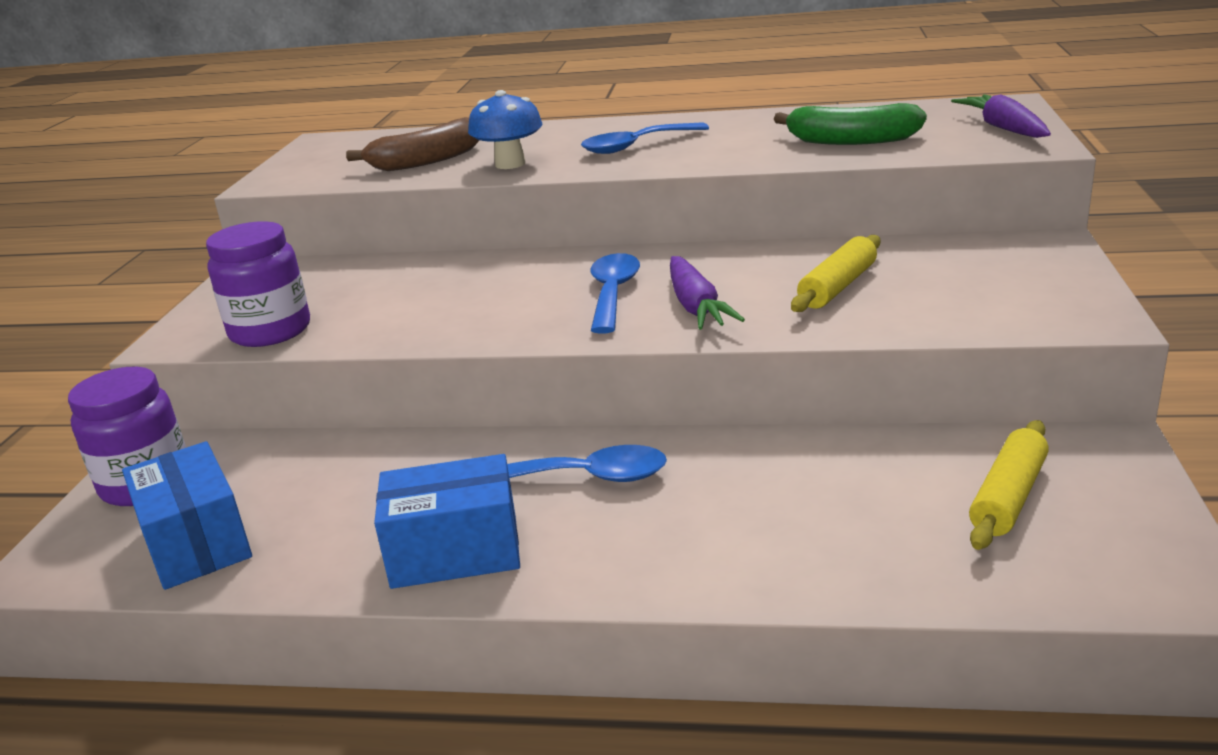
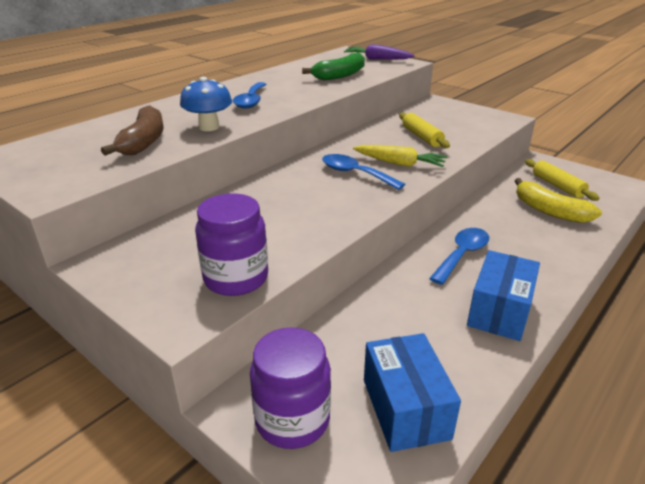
camera: 60 degrees left, 5 degrees up
(197, 543) = (405, 408): blue box -> blue box turned 75 degrees clockwise
(696, 306) = (400, 163): purple carrot -> yellow carrot
(868, 515) = (549, 211): none -> yellow banana

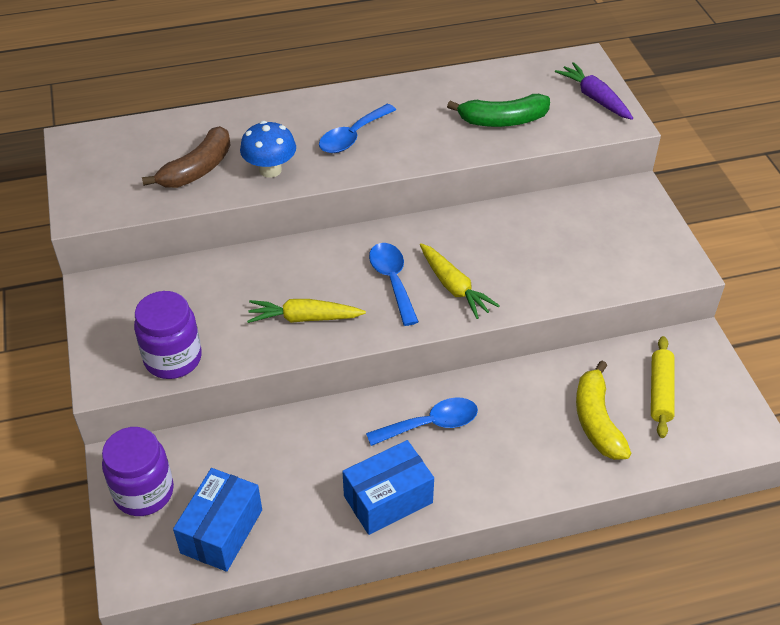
camera: 35 degrees right, 15 degrees up
(319, 213) = (304, 318): none -> yellow carrot
(422, 137) = (531, 254): yellow rolling pin -> none

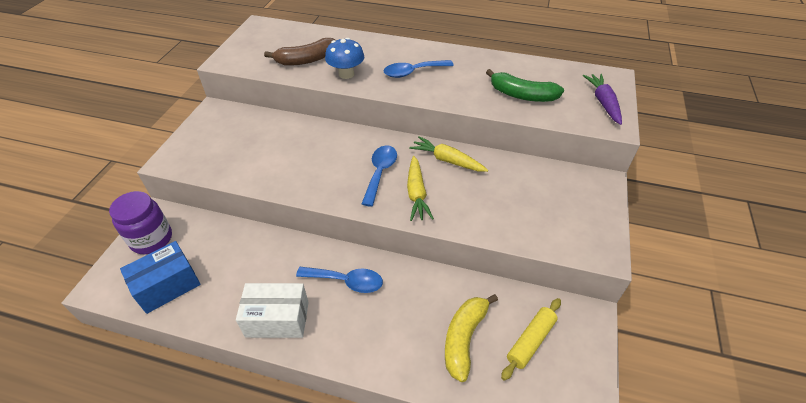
camera: 30 degrees right, 0 degrees up
(173, 358) = (214, 165): purple jar -> none
(304, 318) = (306, 173): yellow carrot -> yellow carrot (447, 160)
(388, 499) = (277, 319): blue box -> white box

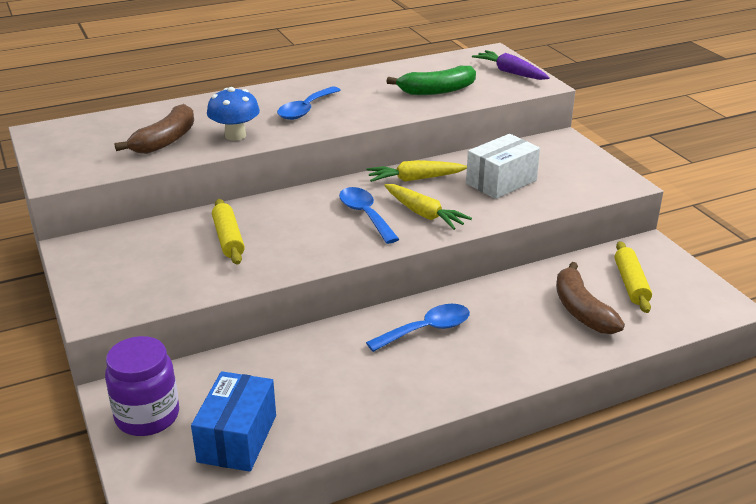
camera: 40 degrees left, 15 degrees down
(277, 319) = (402, 392): white box -> white box (501, 182)
(286, 147) = (228, 239): none -> yellow rolling pin
(464, 338) = (581, 310): yellow banana -> brown banana

